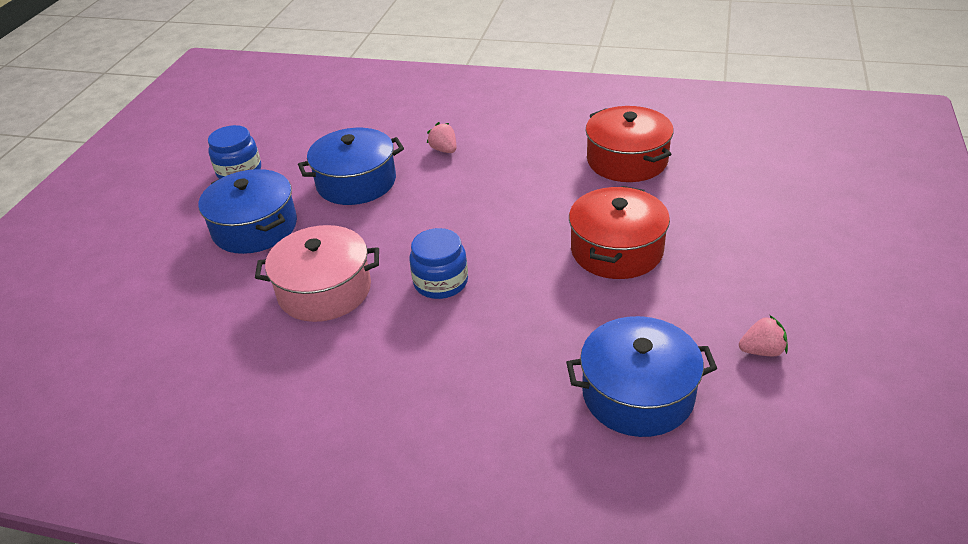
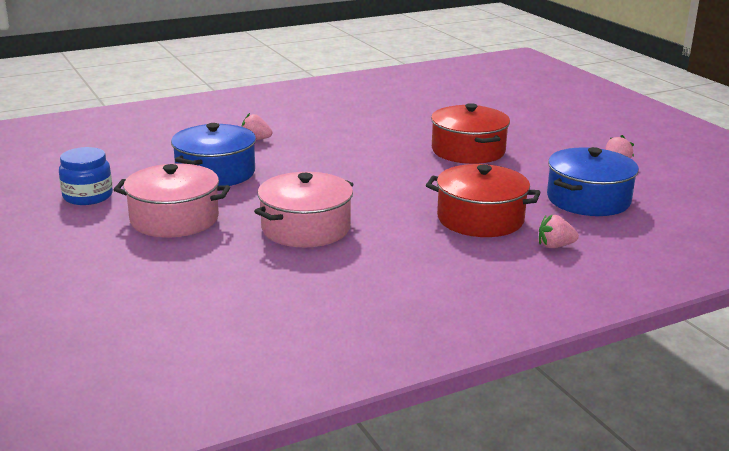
camera: 45 degrees left, 15 degrees down
(255, 227) = (174, 219): blue pot -> pink pot
(441, 282) = (384, 197): blue jar -> none
(496, 445) = (555, 246): none -> pink strawberry
(627, 160) = (399, 112): red pot -> red pot (480, 219)

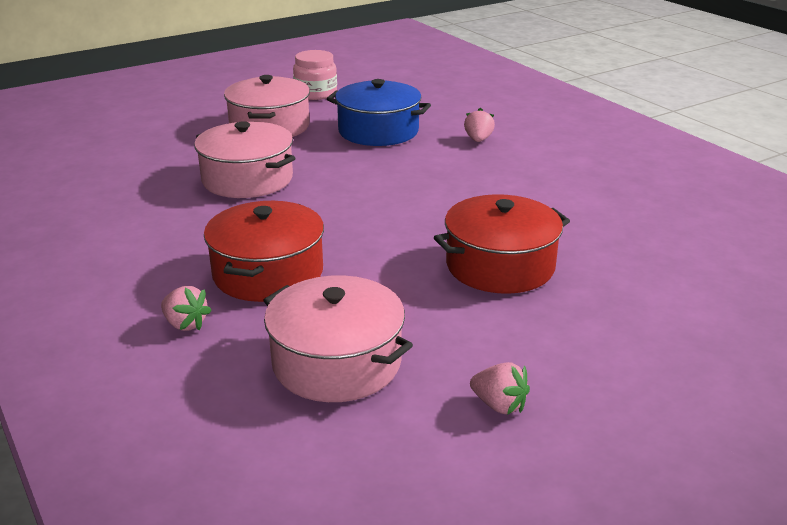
camera: 85 degrees right, 5 degrees up
(88, 196) = (315, 93): blue jar -> pink jar
(555, 246) = (185, 324): pink strawberry -> pink strawberry turned 135 degrees clockwise
(588, 199) = (336, 362): blue pot -> pink pot

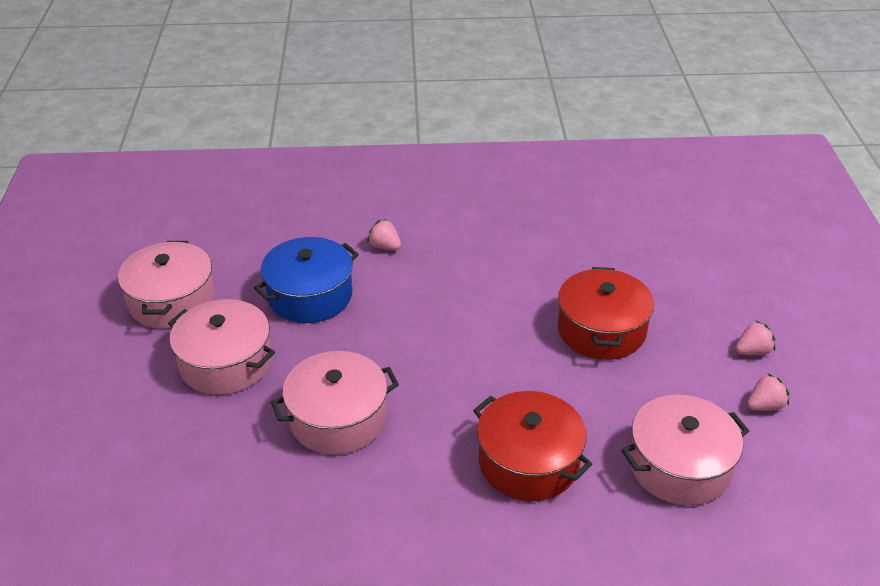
camera: 60 degrees left, 10 degrees up
(185, 324) = (578, 539): pink strawberry -> pink strawberry (752, 351)
(315, 93) = (172, 301): pink jar -> pink pot

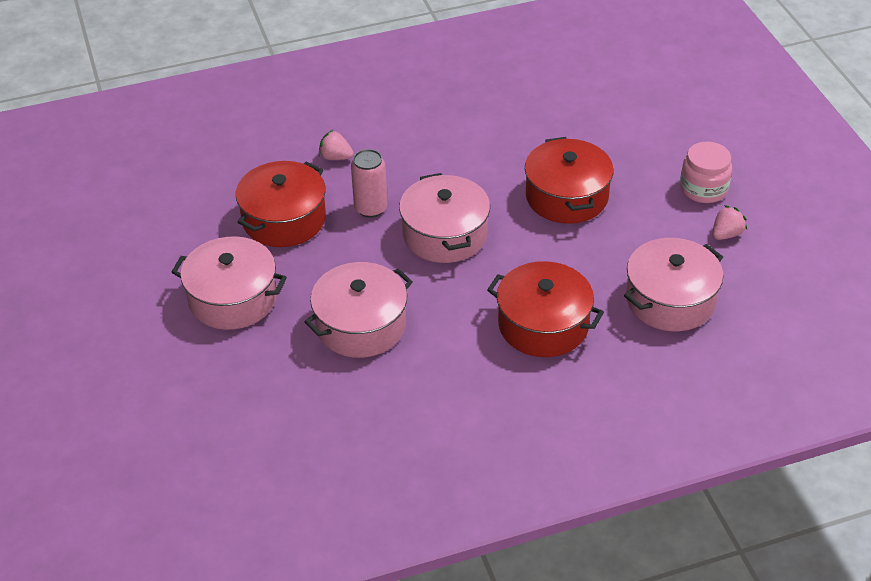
camera: 15 degrees left, 5 degrees up
(172, 301) = (150, 252): pink pot -> pink pot (445, 234)
(310, 295) = (284, 219): blue pot -> red pot
(398, 302) = (370, 208): none -> pink can
(752, 351) = (703, 189): pink strawberry -> pink jar

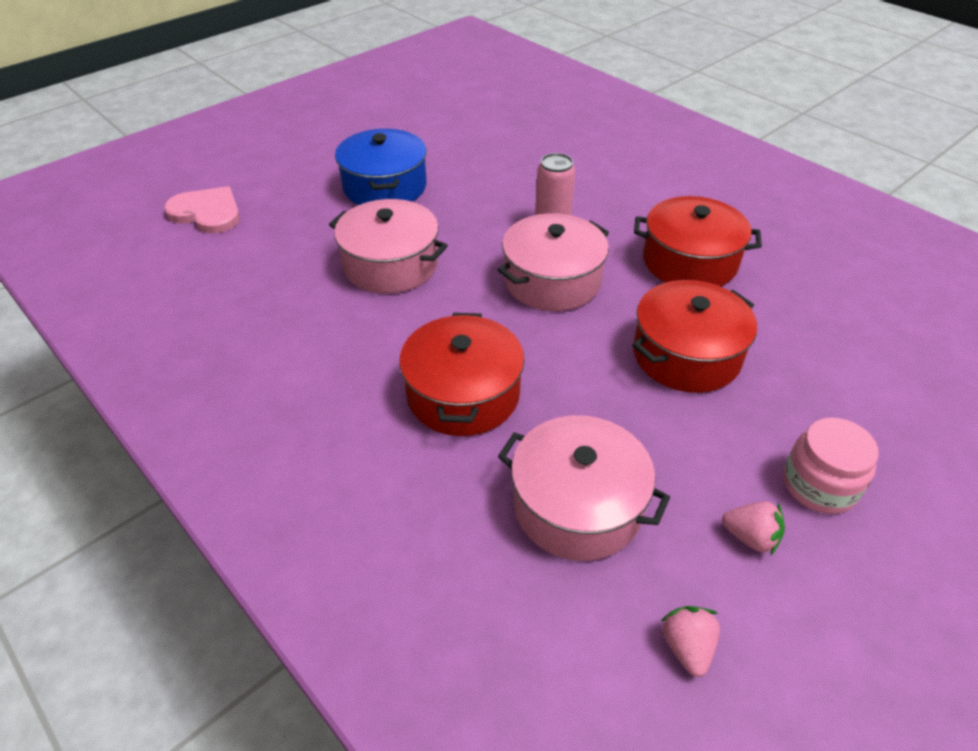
camera: 65 degrees right, 0 degrees up
(182, 442) = (207, 213): none -> pink heart
(233, 298) = (384, 186): pink pot -> blue pot
(284, 219) = (499, 182): red pot -> red pot (689, 261)
(335, 157) = (603, 185): pink strawberry -> pink strawberry (687, 647)

